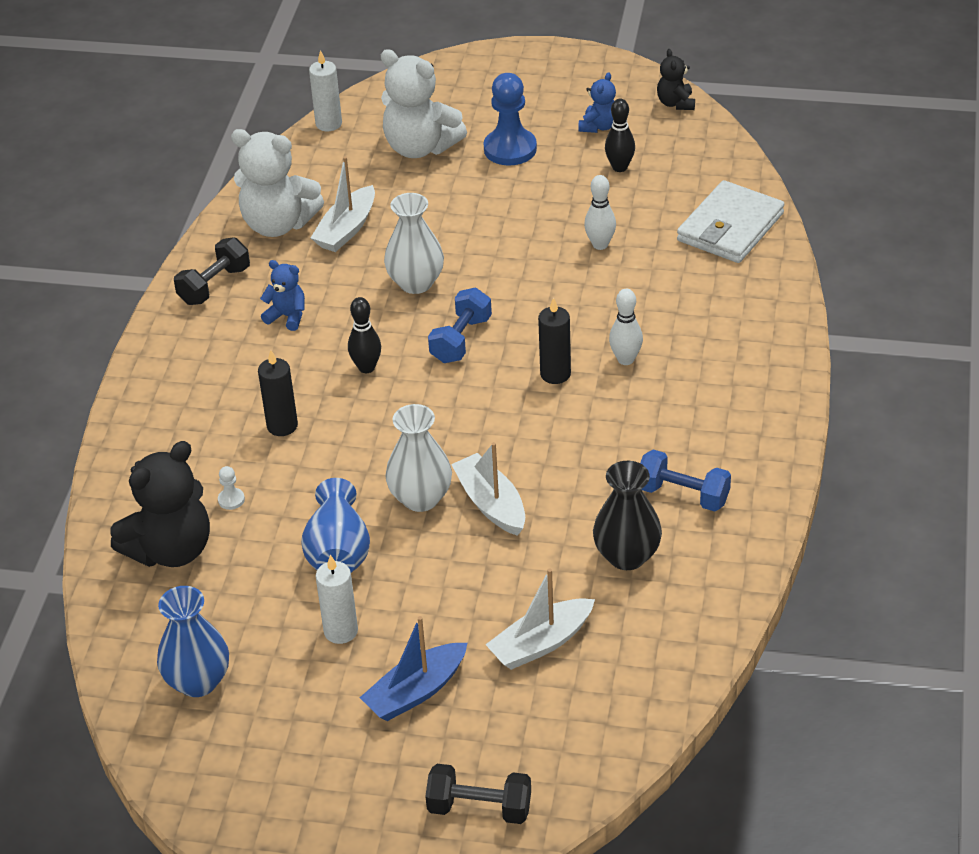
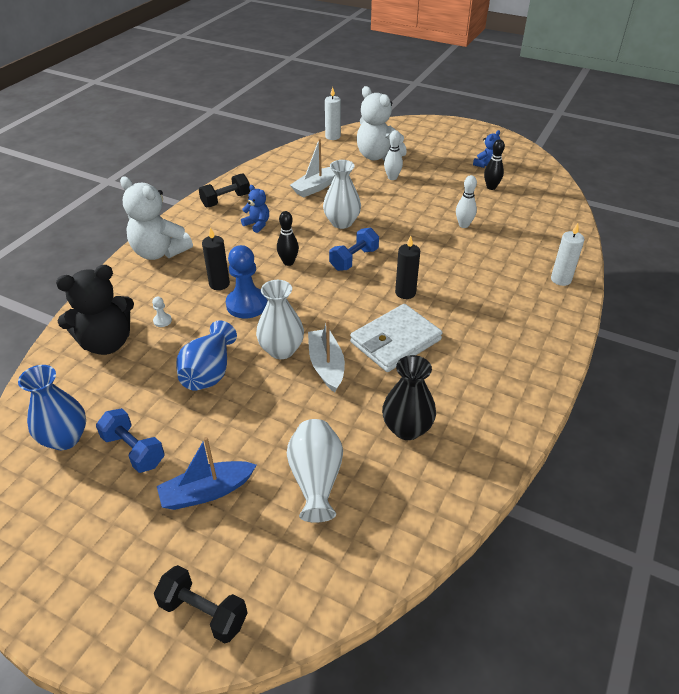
camera: 15 degrees right, 0 degrees up
(278, 224) = (279, 177): white teddy bear -> white teddy bear (159, 252)
(341, 631) = (180, 429): white candle -> white candle (561, 279)
(510, 149) = (429, 166): blue pawn -> blue pawn (247, 304)
(541, 643) = (316, 479): white boat -> white vase
(625, 359) = (455, 294): white bowling pin -> white bowling pin (392, 177)
(676, 103) = (536, 162): black teddy bear -> none
(683, 495) = (464, 394): blue dumbbell -> blue dumbbell (133, 450)
(730, 227) = (551, 232): white wallet -> white wallet (395, 341)

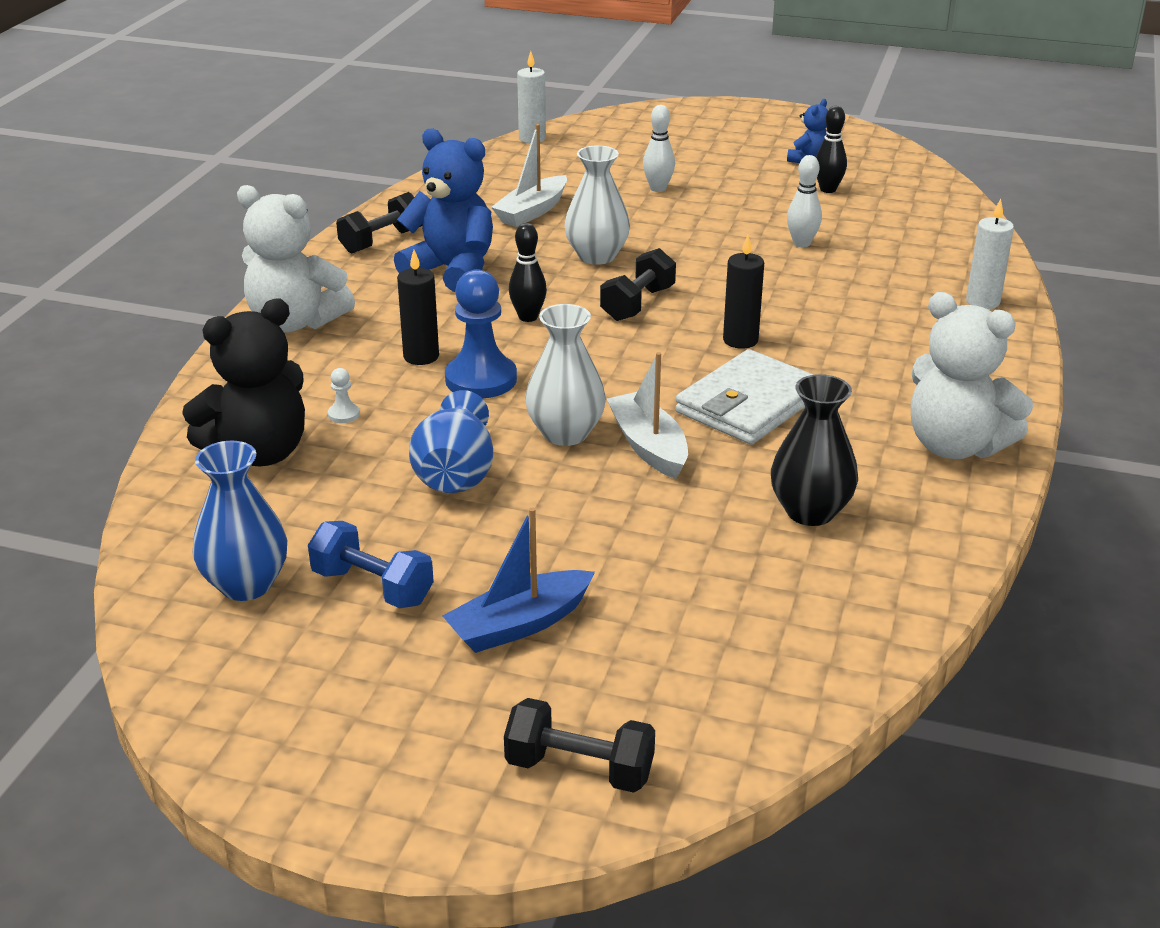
camera: 10 degrees left, 10 degrees down
(257, 224) = (452, 270): blue teddy bear -> blue teddy bear, size x1.97
(316, 479) = (690, 589): white vase -> none
(354, 259) = (638, 304): blue dumbbell -> black dumbbell
(377, 156) = (621, 161): white teddy bear -> white teddy bear (955, 446)

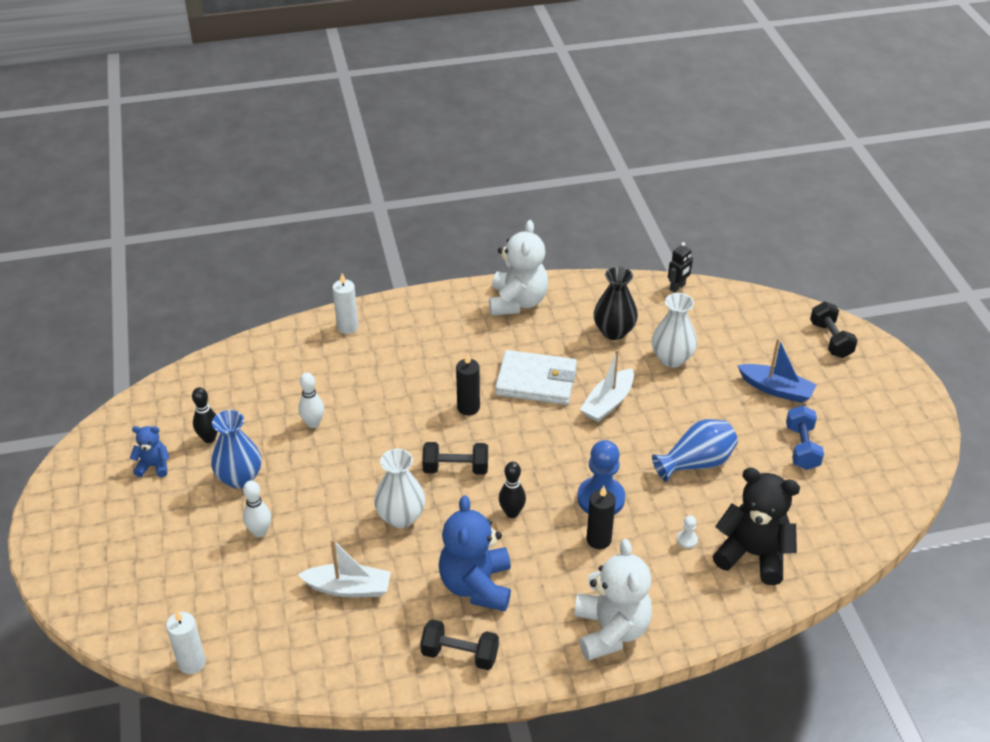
camera: 120 degrees left, 10 degrees up
(246, 584) = (845, 492): blue vase -> blue vase (239, 478)
(565, 433) = (623, 438): white vase -> white vase (672, 358)
(889, 634) = (677, 287): none -> black robot

